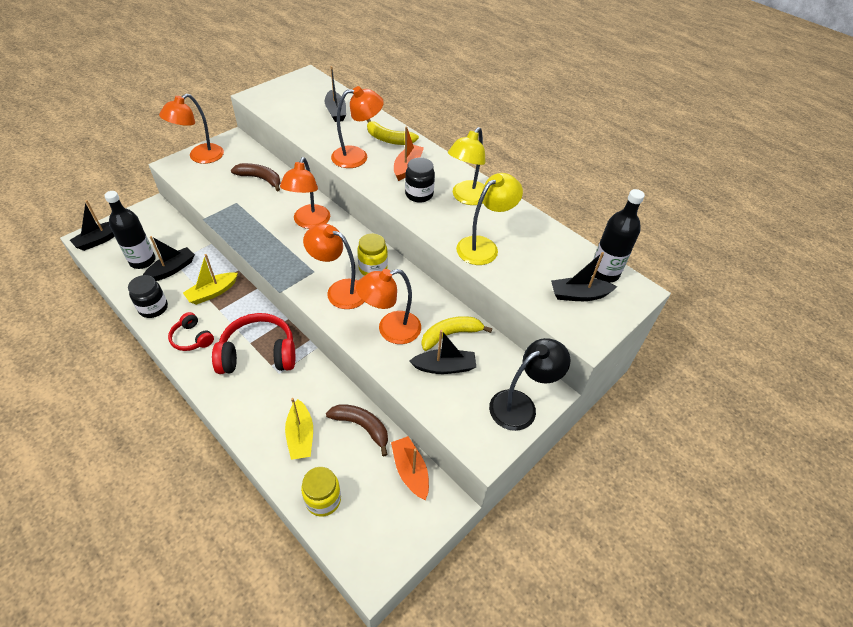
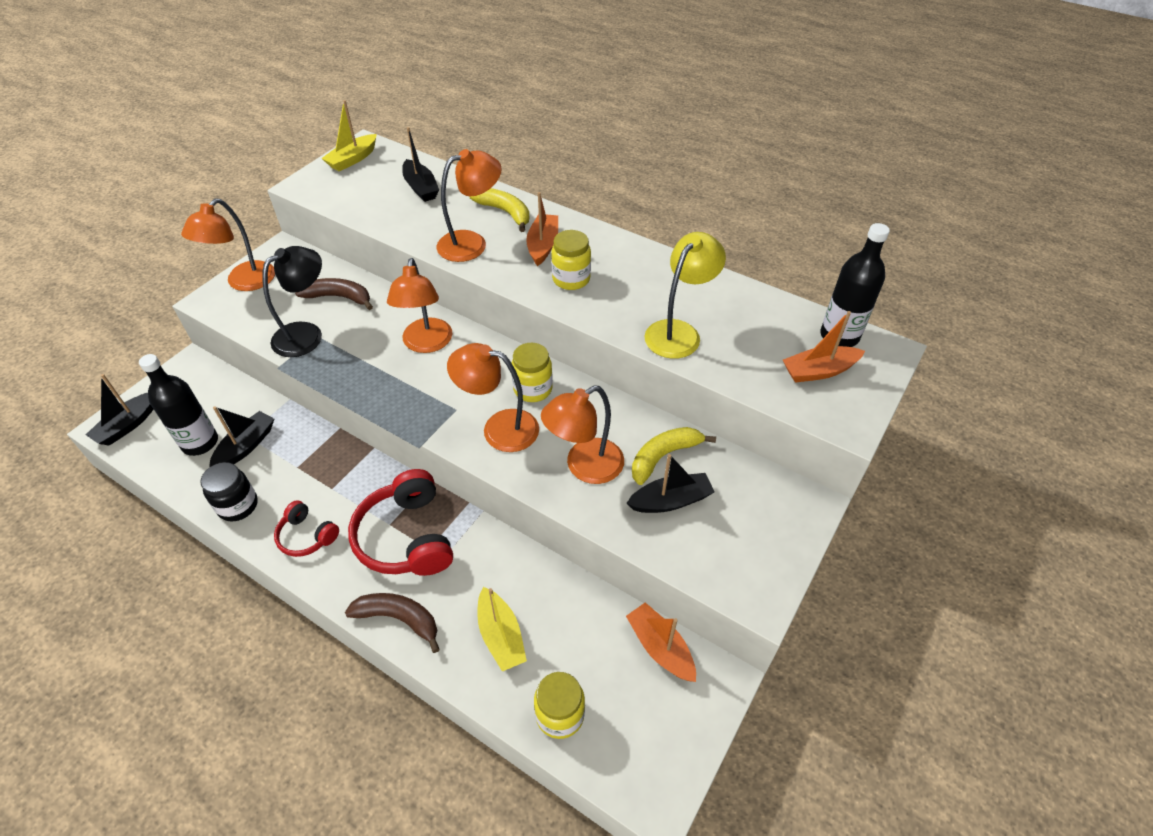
camera: 10 degrees left, 0 degrees up
(212, 293) = (314, 466): yellow boat -> yellow boat (353, 159)
(258, 354) = (406, 537): red headphones -> red headphones turned 90 degrees counterclockwise
(361, 427) = (577, 604): brown banana -> brown banana (399, 619)
(389, 139) = (505, 212): yellow banana -> yellow banana turned 150 degrees counterclockwise
(419, 194) = (571, 279): black jar -> yellow jar
(467, 198) = (634, 272): yellow lamp -> none
(520, 405) = (783, 529): black lamp -> black lamp (306, 334)
(579, 295) = (819, 371): black boat -> orange boat

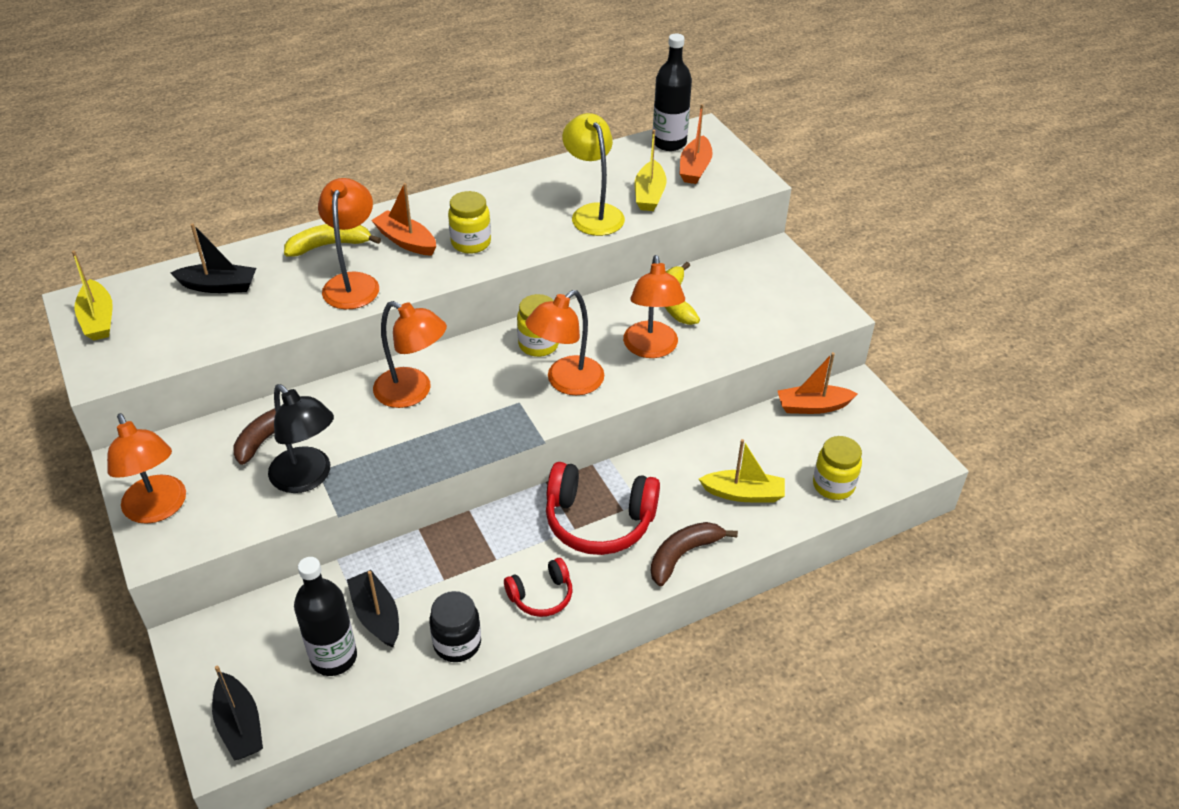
camera: 60 degrees left, 5 degrees down
(306, 334) = (307, 478): black lamp -> black lamp turned 150 degrees clockwise
(670, 501) = (721, 317): black boat -> none
(743, 356) = (649, 194): none -> yellow boat

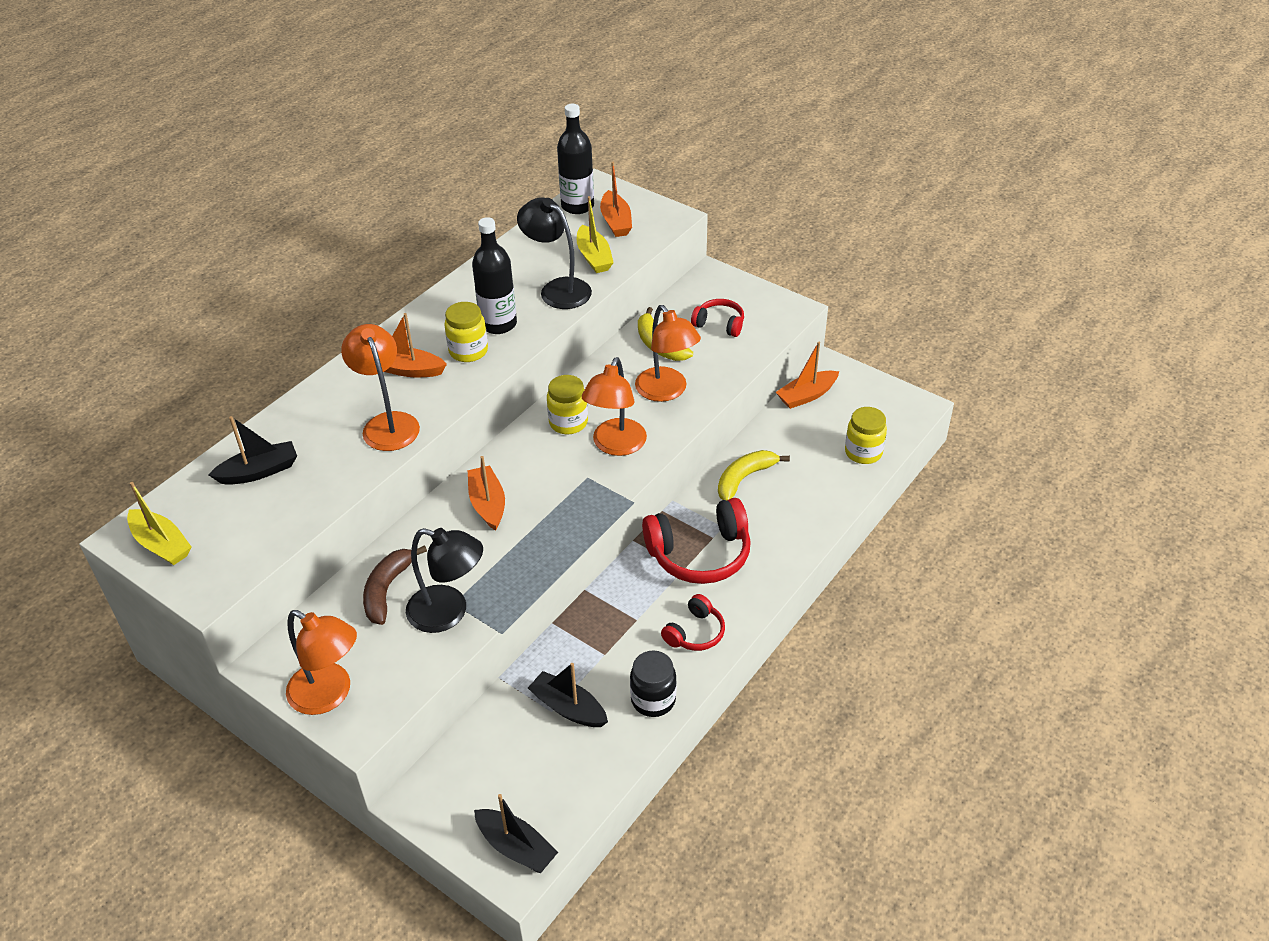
camera: 25 degrees left, 0 degrees up
(329, 245) = (337, 398): yellow banana -> yellow banana (744, 478)
(334, 657) = (557, 757): black bottle -> black bottle (498, 324)
(413, 392) = (488, 504): orange lamp -> orange boat
(593, 213) = (557, 289): yellow lamp -> black lamp
(683, 555) = (785, 553): brown banana -> none
(743, 494) = (799, 486): yellow boat -> none
(749, 302) = (719, 324): none -> red headphones

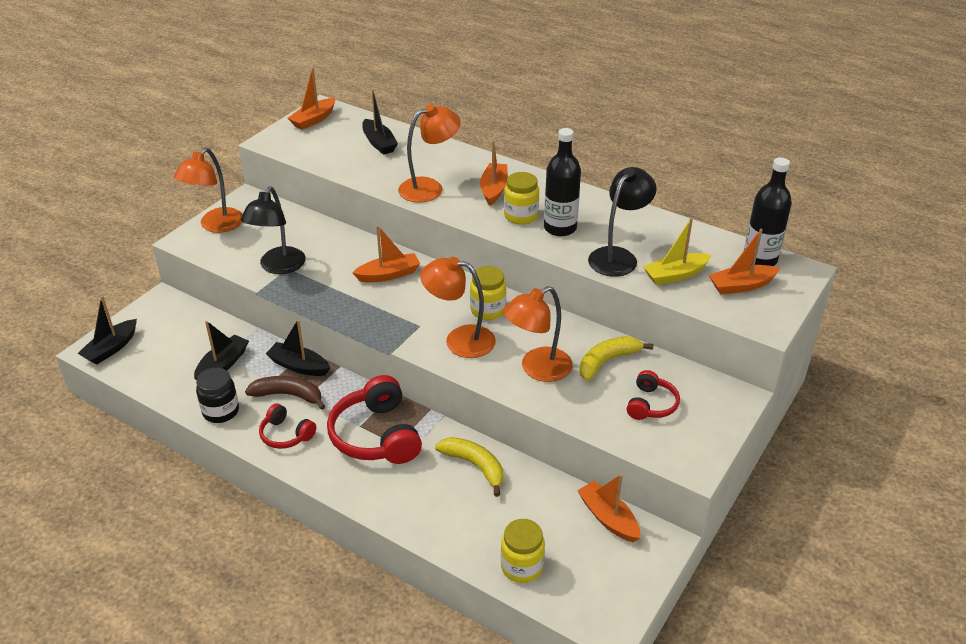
camera: 85 degrees right, 5 degrees down
(161, 544) = (313, 120): yellow boat -> orange boat
(387, 590) = (304, 237): brown banana -> brown banana (288, 395)
(580, 628) = (299, 366): none -> black boat

